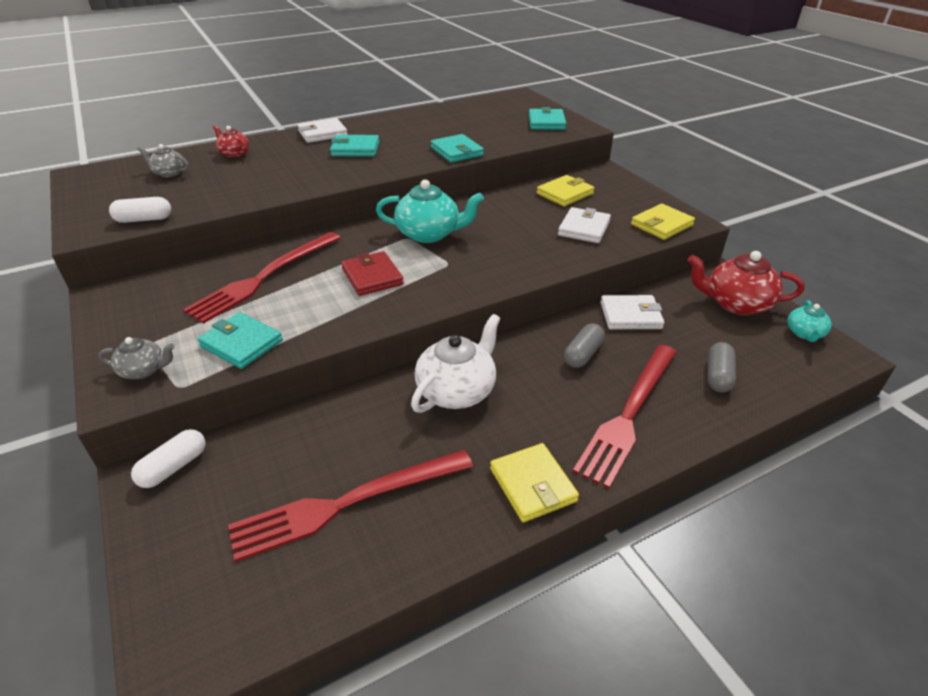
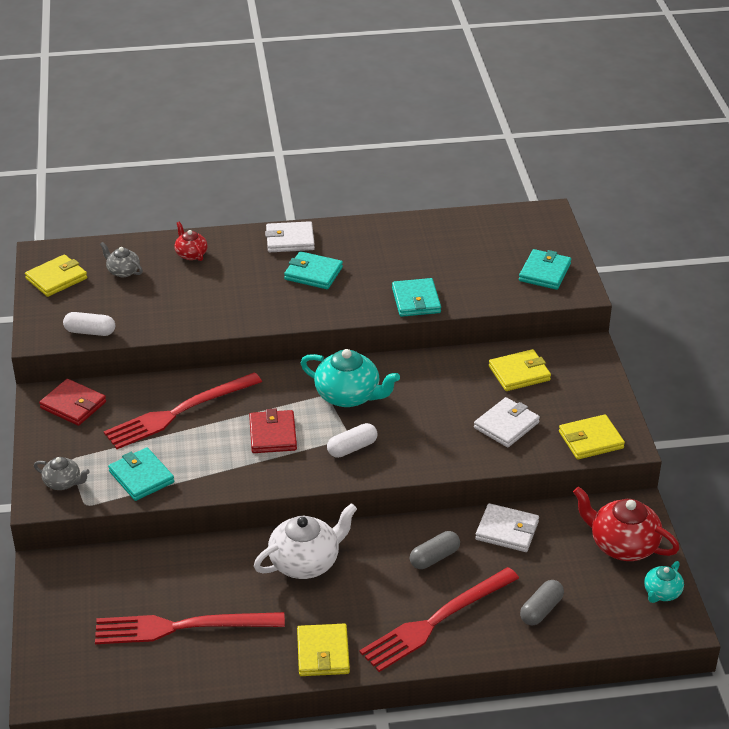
camera: 20 degrees right, 0 degrees up
(98, 188) = (56, 278): none -> yellow wallet
(141, 294) = (73, 405): none -> red wallet
(174, 467) = (69, 566): white capsule -> white capsule (352, 448)

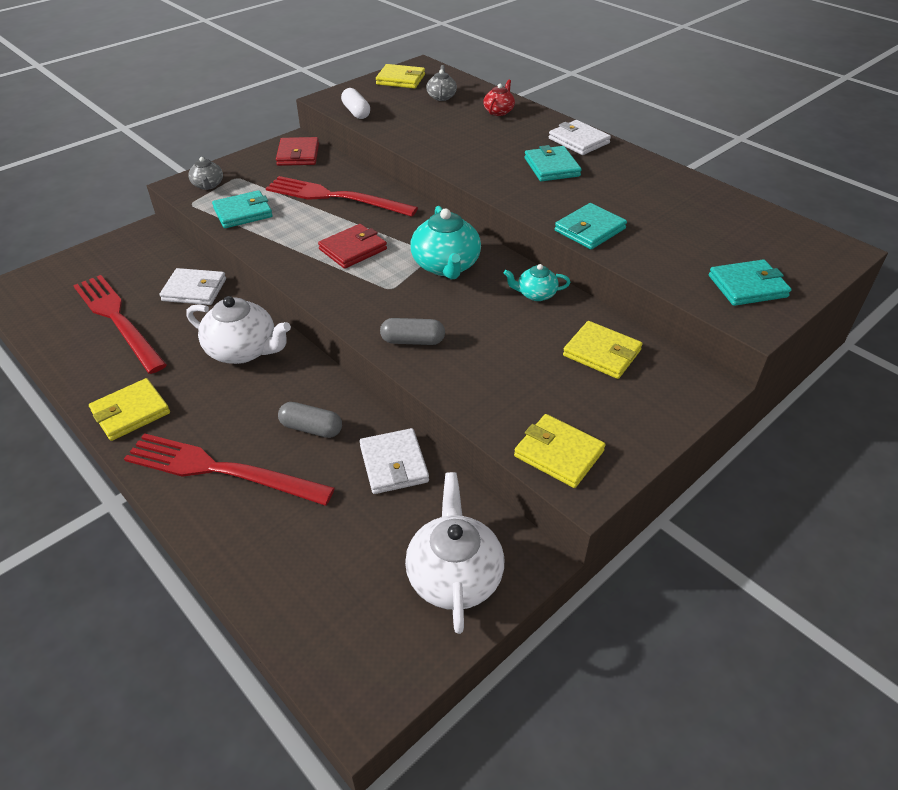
camera: 55 degrees right, 5 degrees up
(141, 477) = (243, 213): turquoise wallet -> turquoise wallet turned 45 degrees clockwise
(352, 448) = (377, 297): white capsule -> none
(506, 425) = (512, 378): white wallet -> white wallet (194, 290)
(541, 610) = (292, 548): grey capsule -> grey capsule (412, 341)
(622, 545) = (454, 575): red teapot -> white teapot
(662, 593) = (402, 656): turquoise teapot -> turquoise teapot (535, 294)

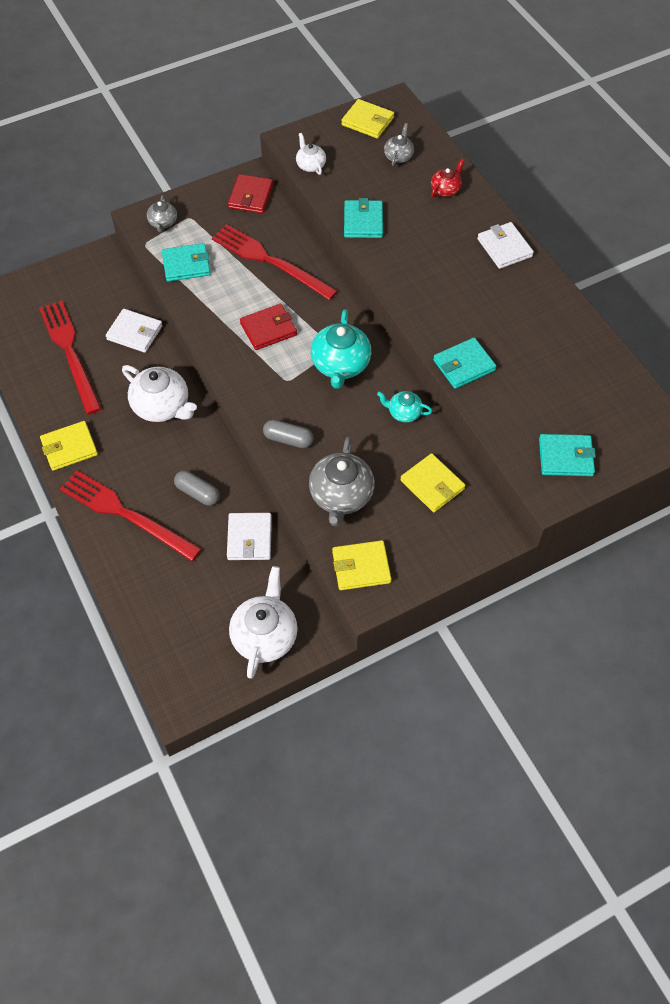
camera: 15 degrees right, 15 degrees up
(356, 112) = (310, 165): white capsule -> white teapot
(499, 384) = (341, 496): none -> grey teapot
(552, 167) = (464, 279): turquoise wallet -> turquoise wallet (363, 221)
(558, 453) = (361, 567): yellow wallet -> yellow wallet turned 60 degrees counterclockwise

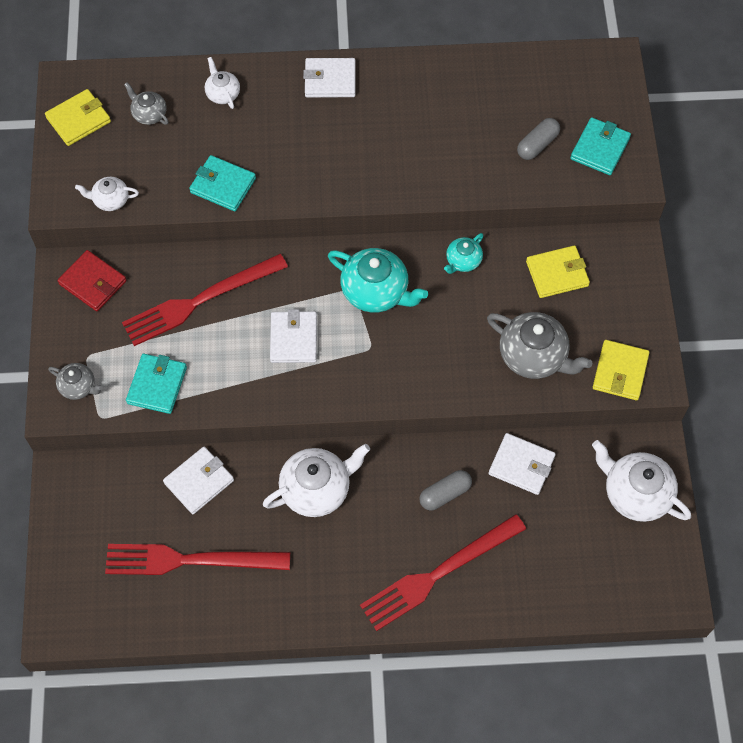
camera: 65 degrees left, 5 degrees up
(69, 447) = (324, 603): yellow wallet -> none
(268, 329) = (294, 339): red wallet -> white wallet
(288, 439) = (445, 376): grey capsule -> grey capsule (537, 145)
(446, 189) = (223, 94): red teapot -> white teapot
(464, 365) = (457, 180): turquoise wallet -> none

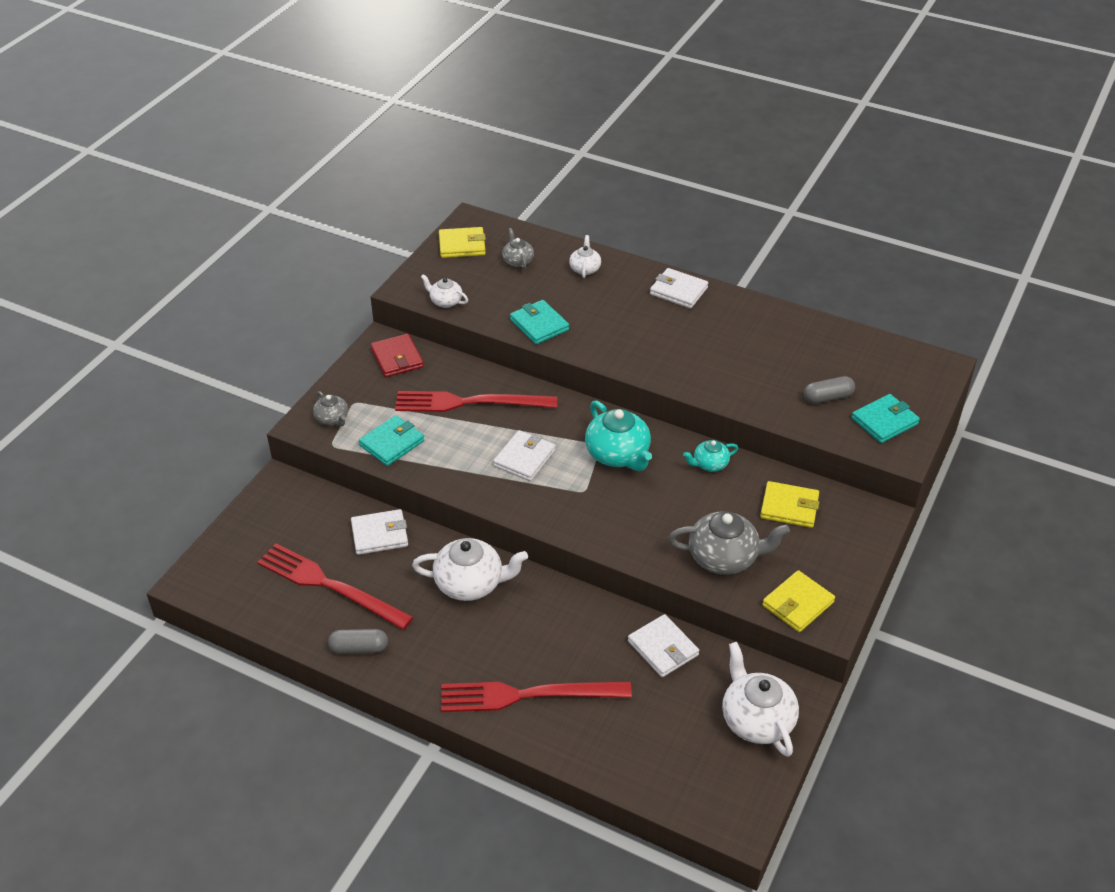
camera: 30 degrees right, 20 degrees down
(445, 494) = (578, 638): grey capsule -> grey capsule (359, 648)
(534, 356) = (724, 558): grey teapot -> grey teapot turned 60 degrees counterclockwise

